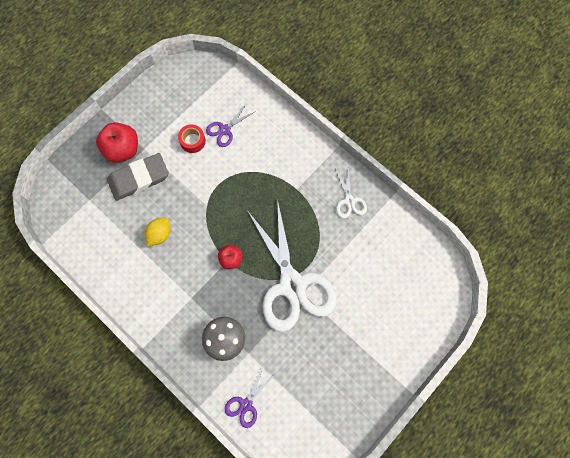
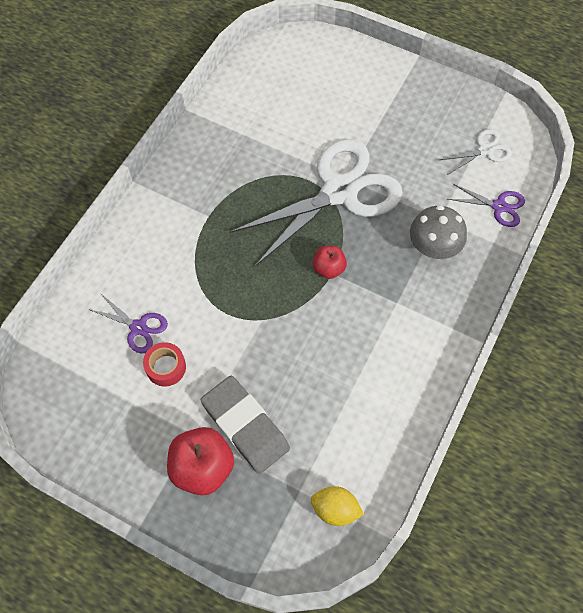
camera: 105 degrees left, 10 degrees down
(160, 234) = (322, 368): yellow lemon -> yellow lemon (335, 509)
(349, 201) = (210, 154): white scissors -> white scissors (485, 150)

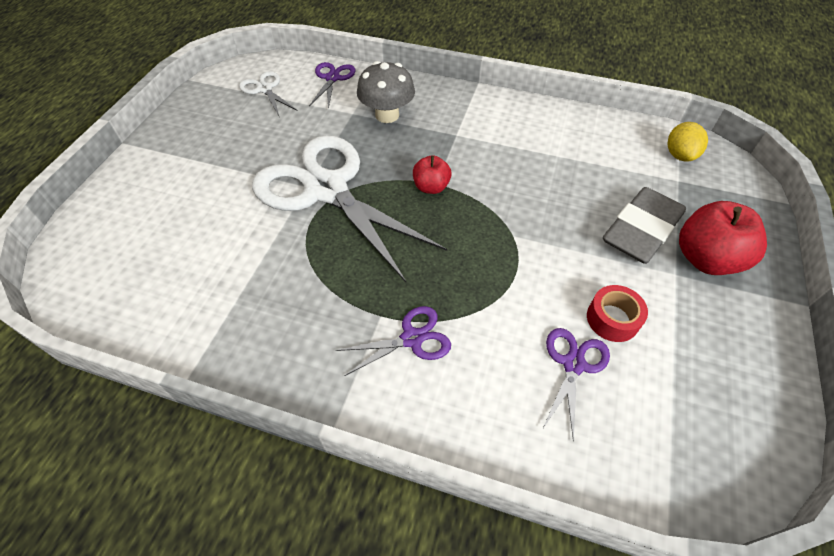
camera: 100 degrees left, 10 degrees down
(185, 232) = (412, 339): none -> purple scissors

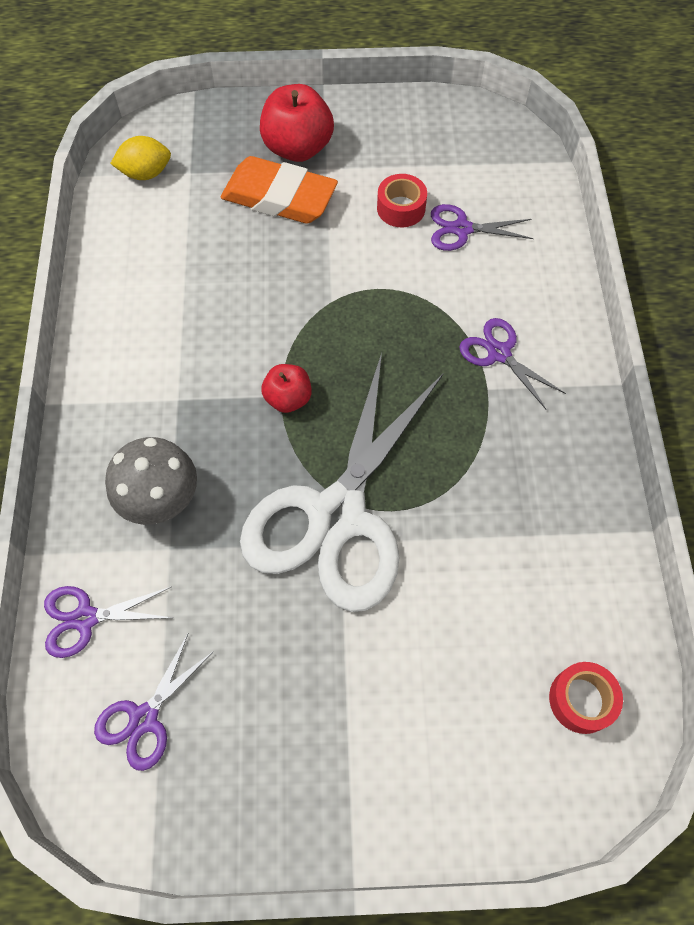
camera: 110 degrees left, 10 degrees up
(111, 277) = (581, 700): none -> red tape
(265, 89) = (144, 718): white scissors -> purple scissors
(641, 230) = (279, 197): grey eraser -> orange eraser

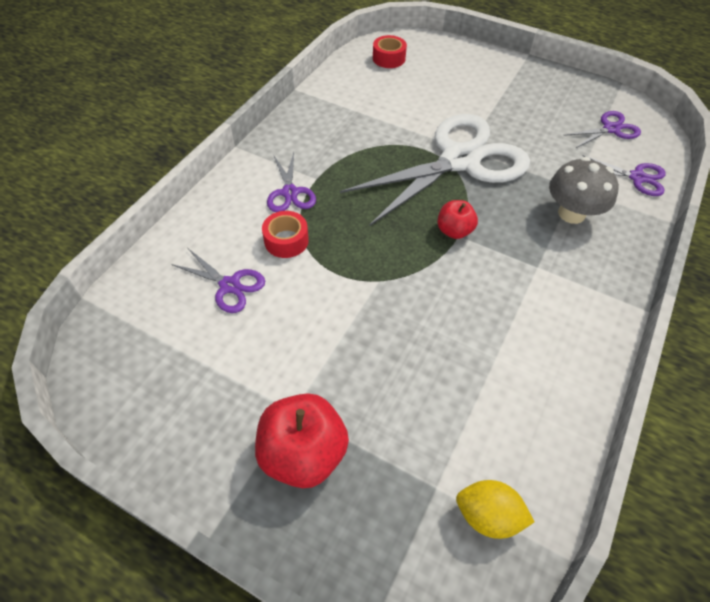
camera: 150 degrees left, 10 degrees down
(279, 197) = (360, 402): orange eraser -> none
(401, 208) = (260, 330): red tape -> red tape (286, 241)

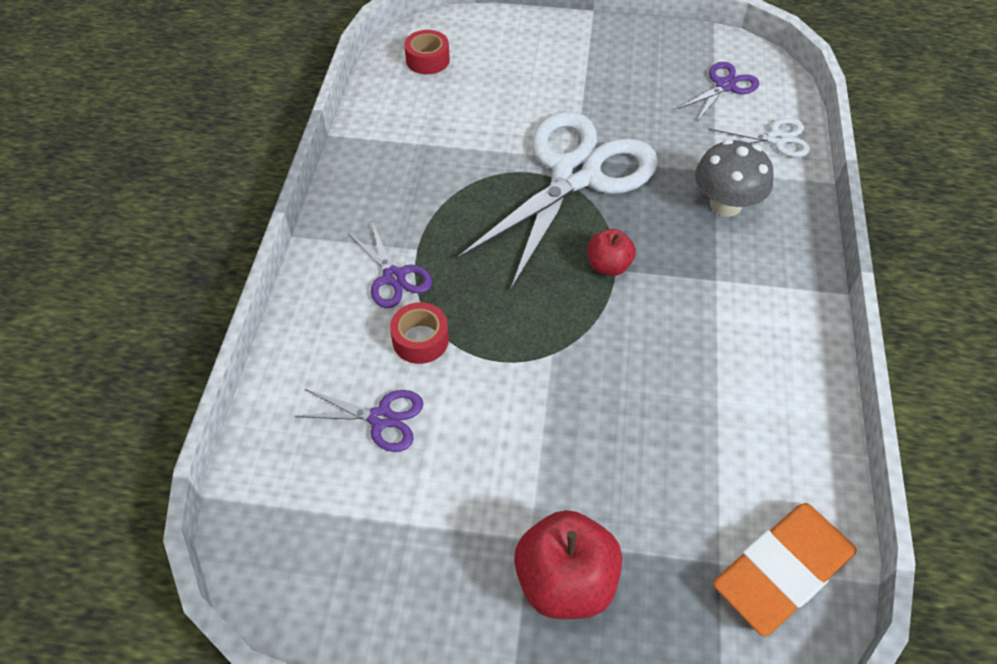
camera: 20 degrees left, 0 degrees up
(488, 515) = (782, 571): yellow lemon -> orange eraser
(637, 178) = (776, 139): purple scissors -> white scissors

